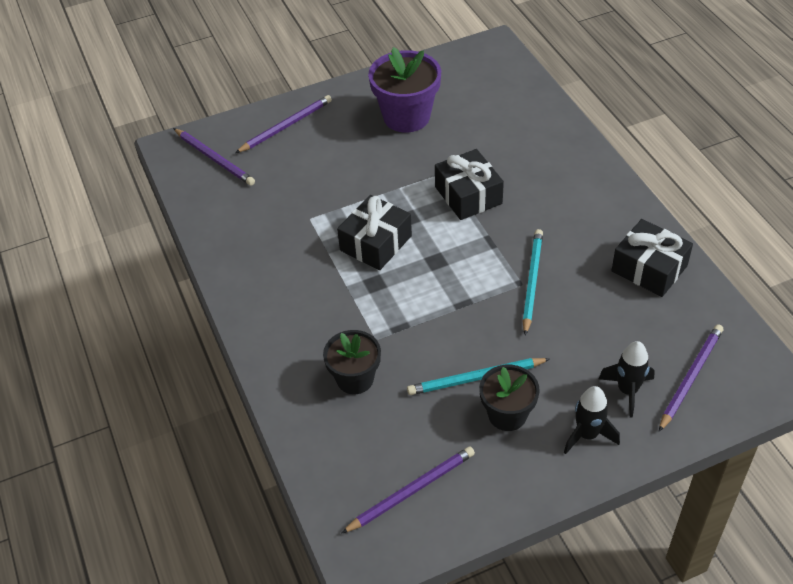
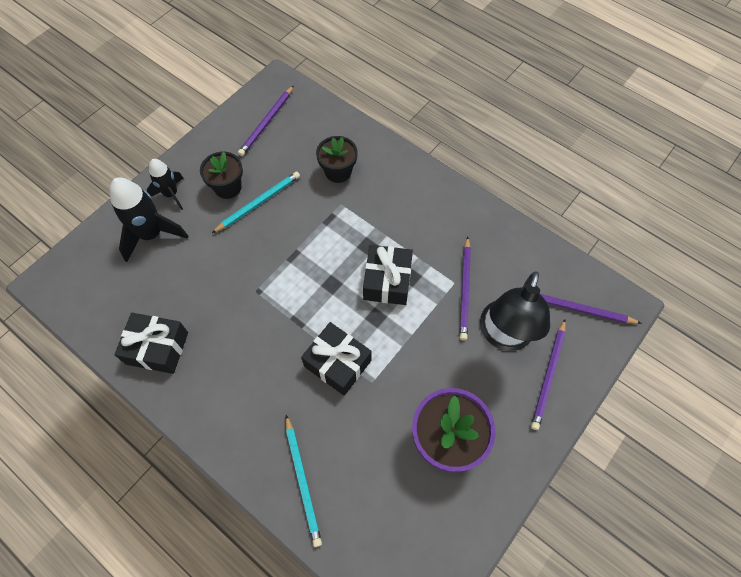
camera: 150 degrees right, 15 degrees up
(299, 163) = (503, 336): none -> black lamp
(532, 282) = (248, 295): turquoise pencil -> turquoise pencil (302, 480)
(627, 391) = (151, 234): black rocket -> black rocket, size x1.61
(690, 378) = (108, 262): purple pencil -> purple pencil (465, 289)

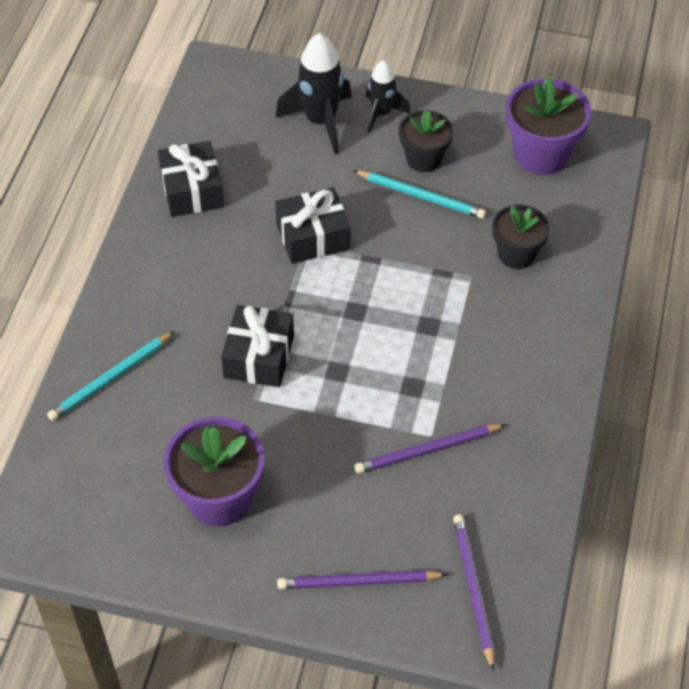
camera: 65 degrees right, 10 degrees down
(267, 122) = (541, 154): purple pencil -> purple flower pot
(387, 281) = (392, 364): black gift -> black gift (313, 236)
(503, 336) = (386, 514): black lamp -> none

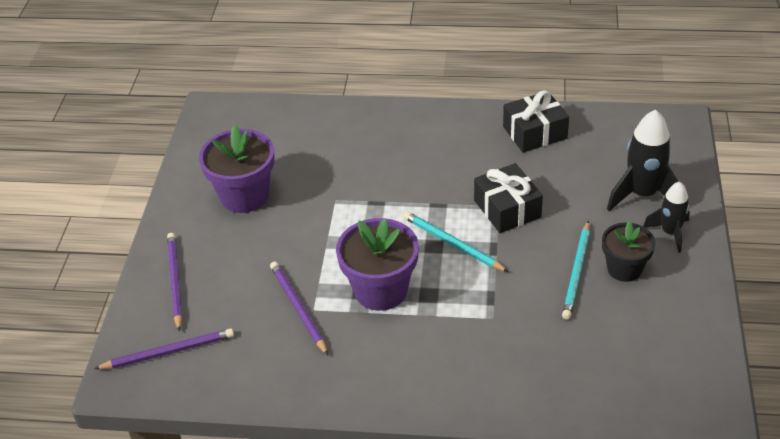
camera: 85 degrees right, 10 degrees down
(111, 378) = (342, 124): turquoise pencil -> turquoise pencil (453, 244)
(259, 356) = (375, 196): black gift -> none
(516, 254) = (527, 348): black flower pot -> none
(541, 154) = (665, 356): purple flower pot -> purple flower pot (380, 290)

